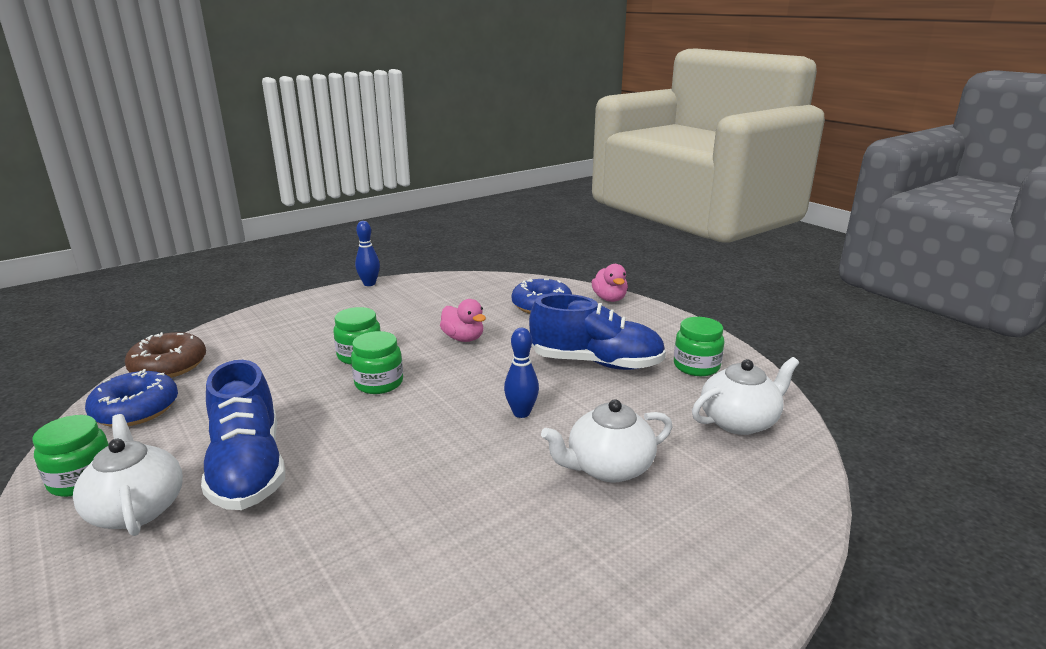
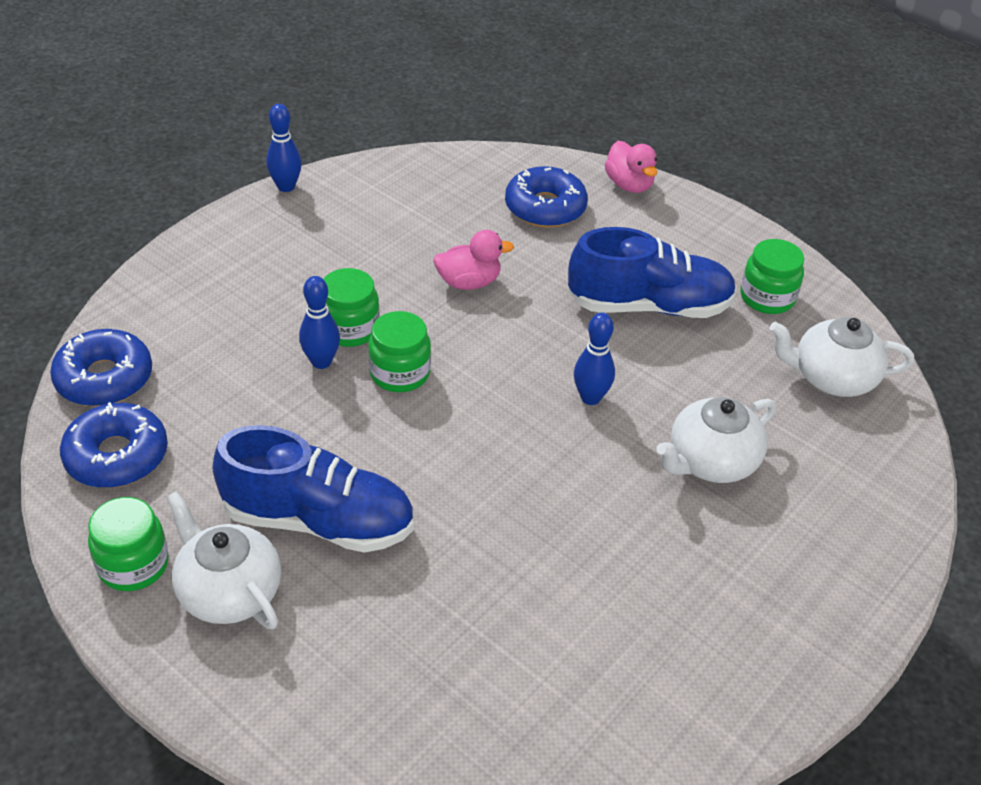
camera: 15 degrees left, 20 degrees up
(169, 366) = (104, 378): brown donut -> blue donut
(248, 468) = (318, 521): blue shoe -> blue shoe turned 45 degrees counterclockwise
(326, 371) = (321, 362): none -> blue bowling pin
(463, 338) = (469, 282): pink duck -> pink duck turned 45 degrees counterclockwise
(739, 421) = (832, 378): white teapot -> white teapot turned 135 degrees counterclockwise

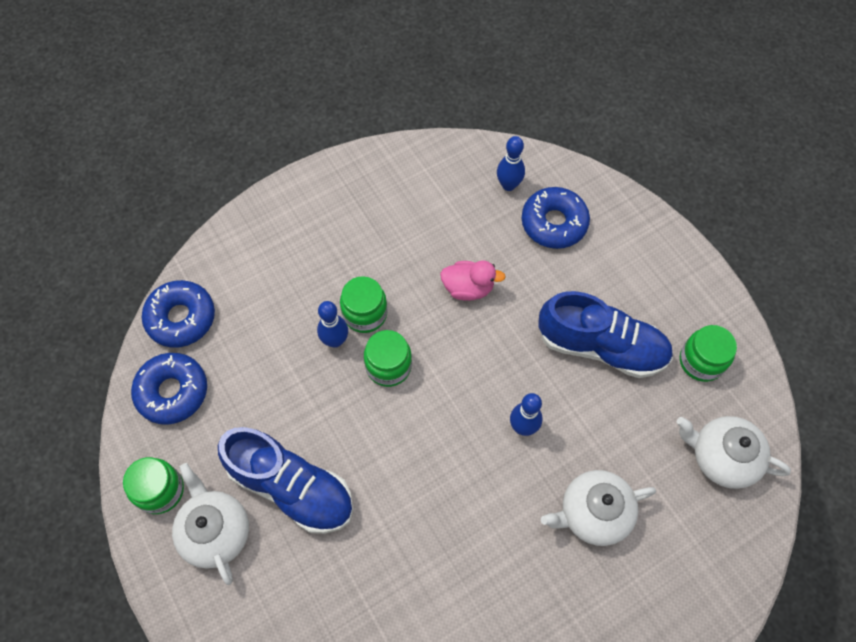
camera: 20 degrees right, 20 degrees up
(286, 187) = (359, 156): blue bowling pin -> blue bowling pin (508, 185)
(629, 185) = (631, 213): pink duck -> none

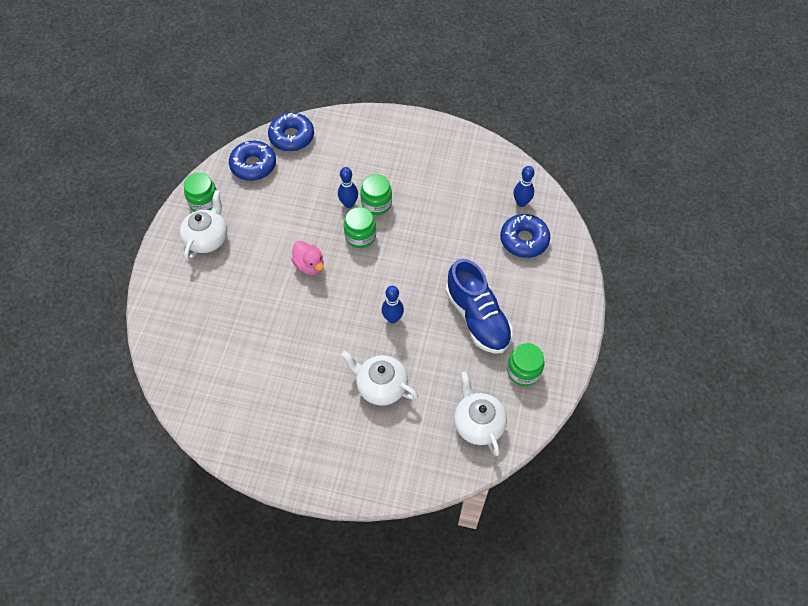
camera: 45 degrees right, 5 degrees down
(291, 487) = (258, 249): blue shoe -> none
(468, 288) = (441, 234): pink duck -> pink duck (309, 265)

